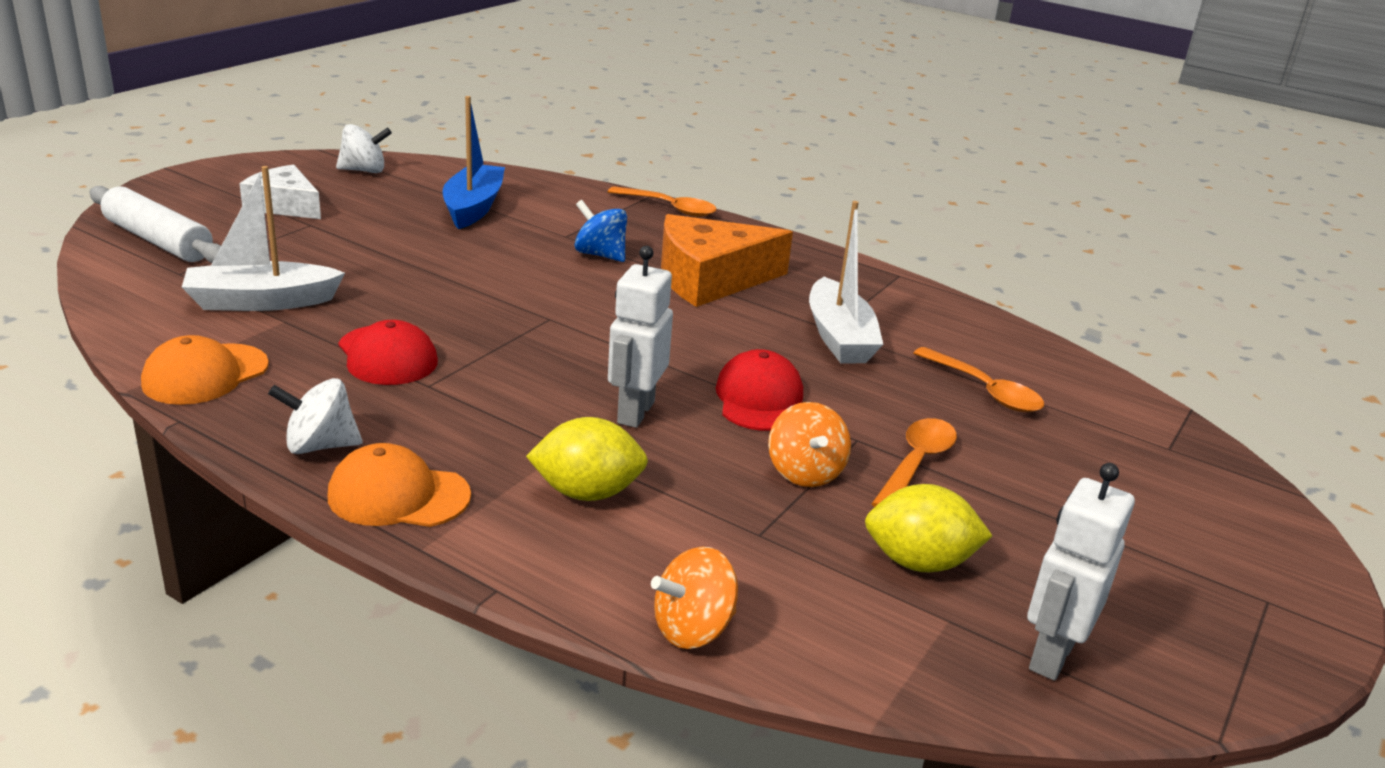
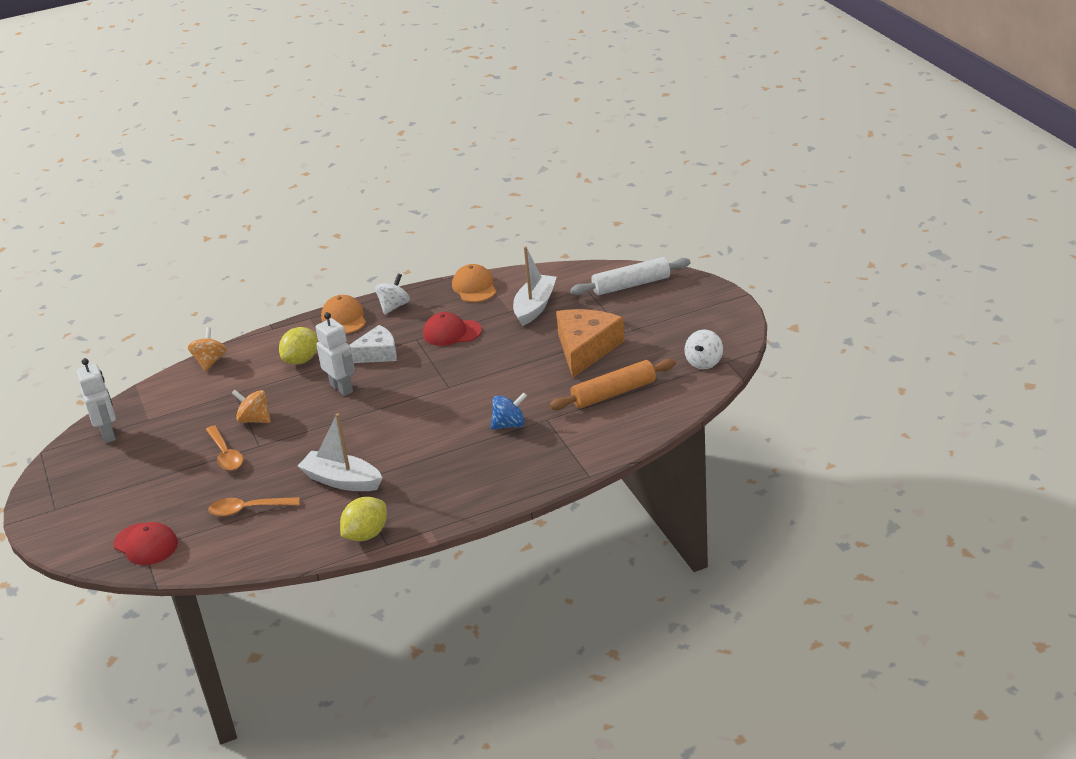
camera: 130 degrees right, 5 degrees up
(284, 205) = (659, 326): white cheese -> white cheese (377, 353)
(398, 495) = (344, 318): orange cap -> orange cap turned 60 degrees counterclockwise
(473, 207) = (614, 393): blue boat -> orange rolling pin
(669, 208) = (560, 477): orange spoon -> none
(710, 278) = (446, 458): orange cheese -> orange cheese (586, 349)
(759, 399) = (316, 428): red cap -> red cap (146, 544)
(919, 562) = (177, 426): yellow lemon -> yellow lemon (366, 534)

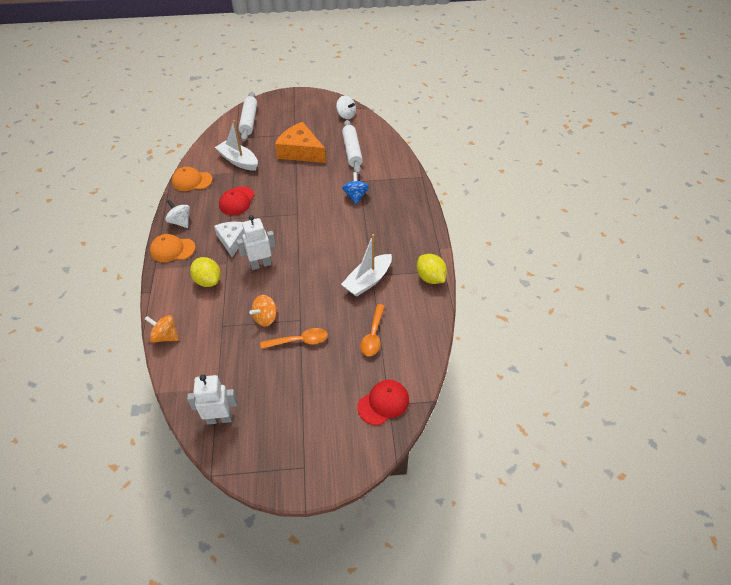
camera: 75 degrees left, 15 degrees up
(614, 393) = (352, 151): orange rolling pin -> white rolling pin

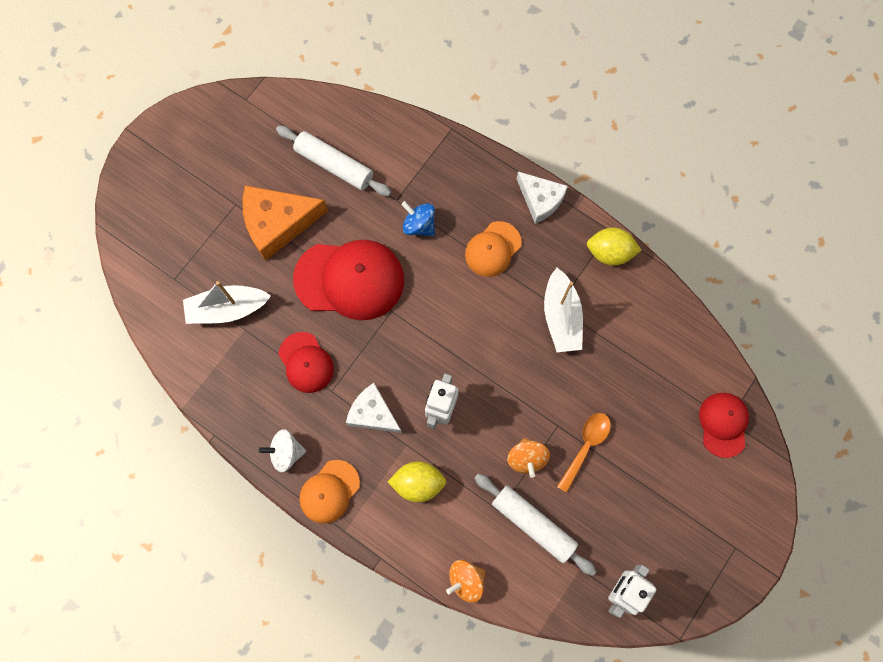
camera: 50 degrees left, 25 degrees up
(192, 181) = (216, 391): orange cap -> orange cap (493, 249)
(249, 121) = (151, 239): white rolling pin -> white rolling pin (533, 524)
(298, 190) = (349, 280): none -> red cap
(346, 115) = (255, 116): white spinning top -> none
(373, 336) = (637, 370): orange spoon -> none
(425, 231) = (540, 200): none -> white cheese

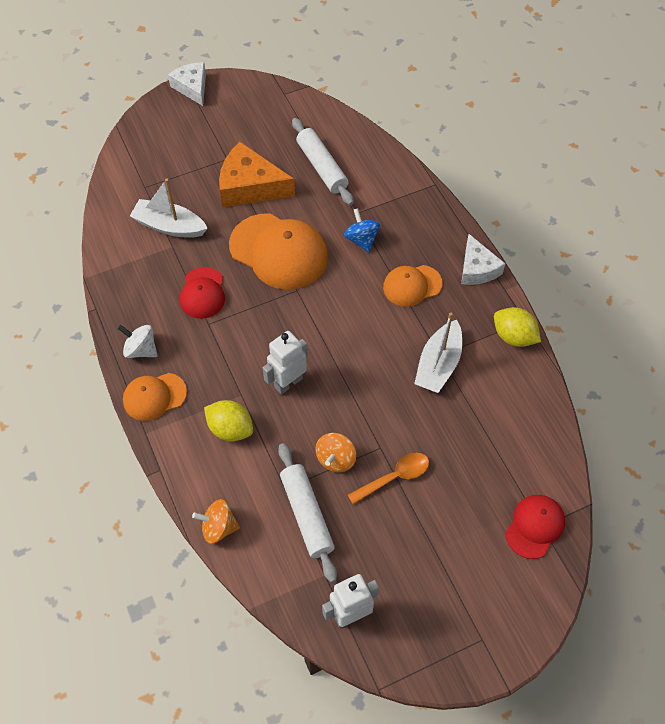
camera: 30 degrees right, 15 degrees down
(349, 280) = (278, 251): red cap -> orange cap
(373, 413) = (230, 357): white cheese -> white cheese (192, 87)

